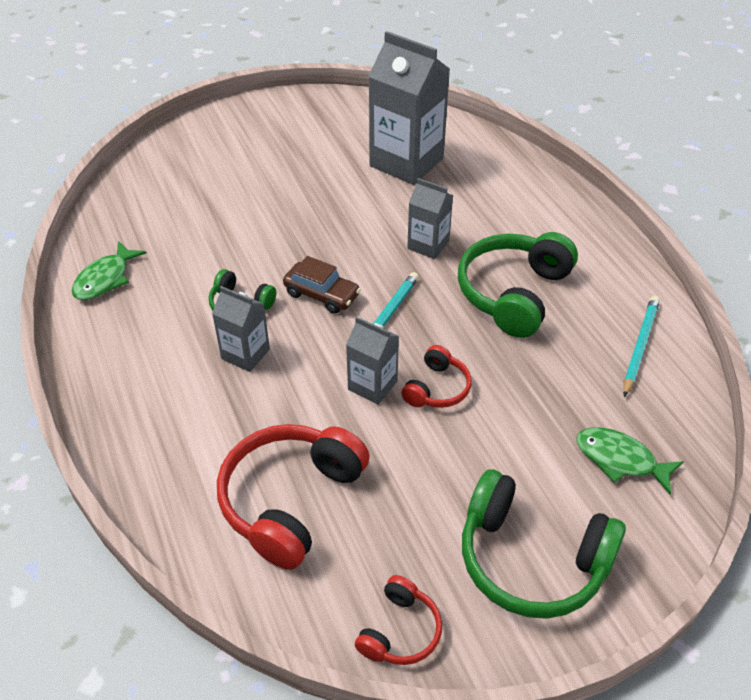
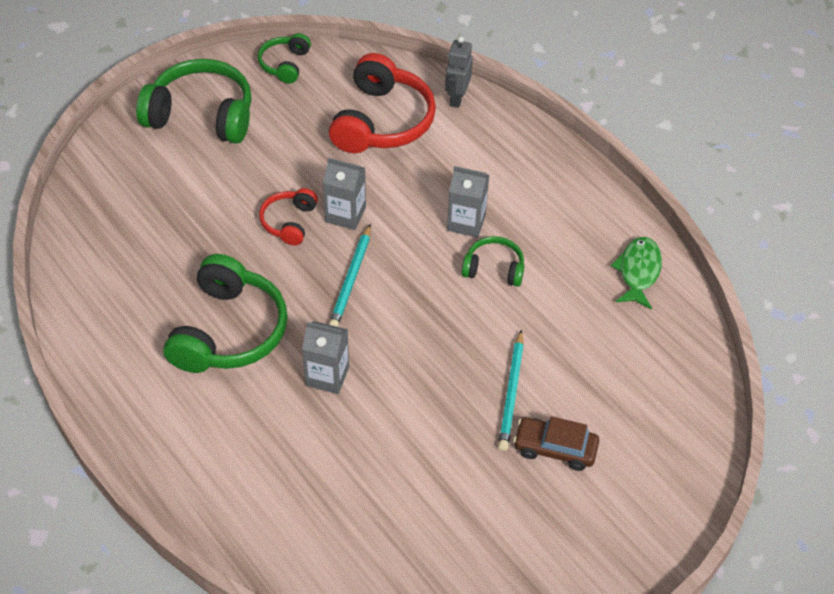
camera: 165 degrees right, 5 degrees up
(179, 518) = (457, 98): none -> grey robot
(322, 294) = (420, 294): brown car -> brown car (555, 448)
(400, 631) = (285, 64): red headphones -> green headphones
(406, 162) = (381, 504): grey carton -> none
(620, 460) = (132, 191): green fish -> none
(640, 346) = (104, 295): turquoise pencil -> turquoise pencil (511, 393)

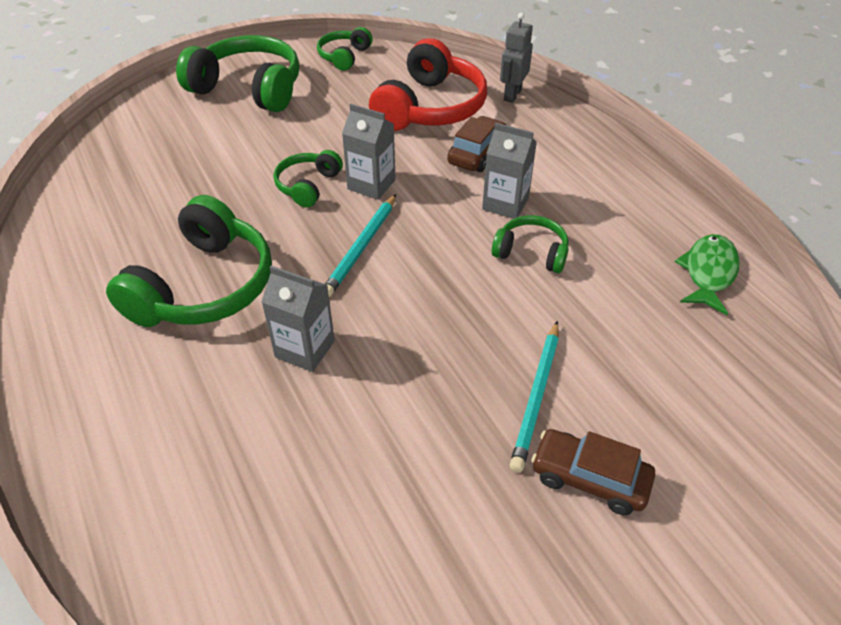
camera: 10 degrees right, 5 degrees down
(289, 222) = (308, 186): red headphones -> green headphones
(433, 170) = (477, 153): none -> brown car

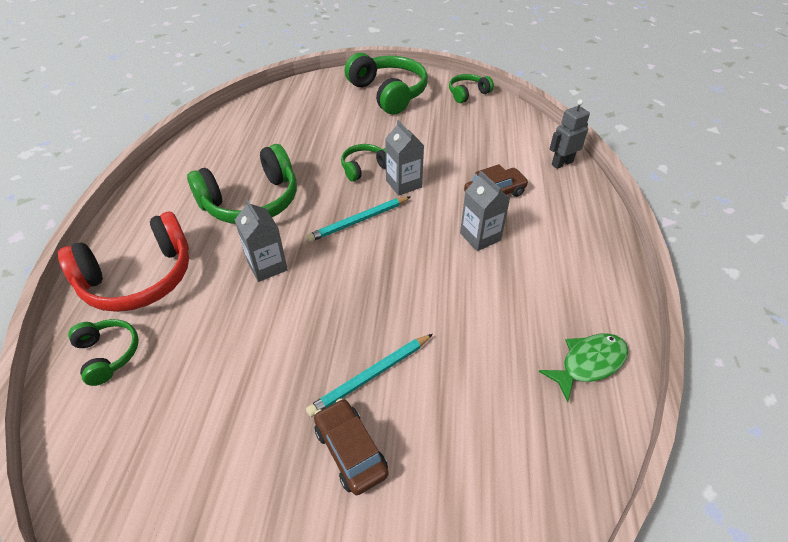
camera: 35 degrees right, 0 degrees up
(430, 108) = (492, 149): red headphones -> red headphones (139, 278)
(531, 252) = (465, 278): green headphones -> green headphones (108, 354)

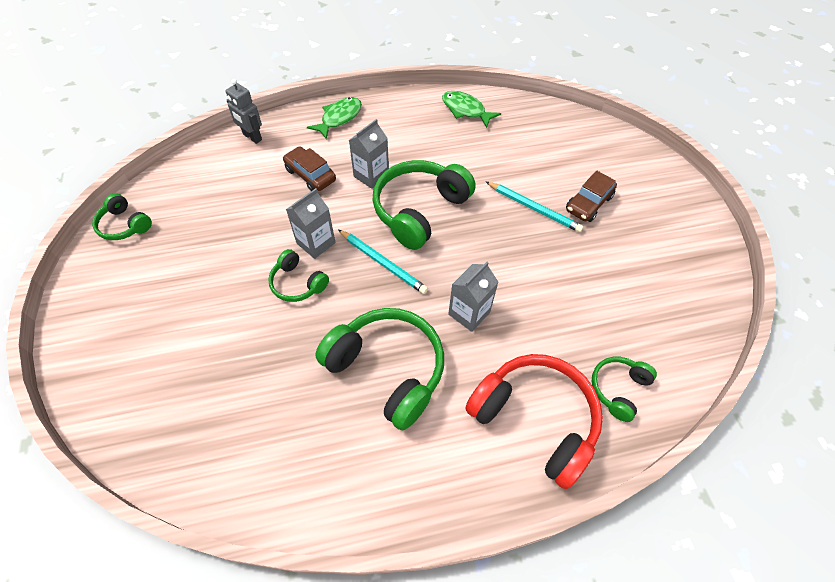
camera: 110 degrees left, 10 degrees up
(388, 93) = (128, 306): green headphones -> green headphones (419, 210)
(586, 229) = (339, 118): none -> green fish

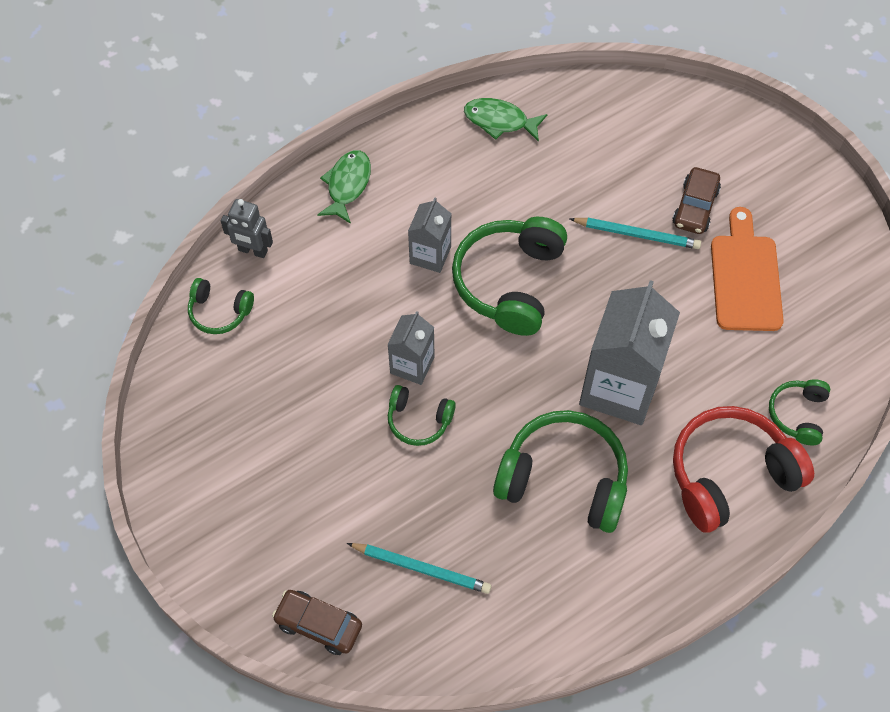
camera: 20 degrees left, 5 degrees up
(124, 225) = (172, 423): green headphones -> green headphones (219, 312)
(310, 175) = (356, 279): brown car -> brown car (318, 625)
(382, 263) = (499, 362): turquoise pencil -> turquoise pencil (421, 568)
(469, 313) = (619, 387): grey carton -> grey carton, size x1.90
(535, 419) = (730, 474): red headphones -> red headphones turned 45 degrees counterclockwise
(611, 265) = (745, 277): none -> orange cutting board

